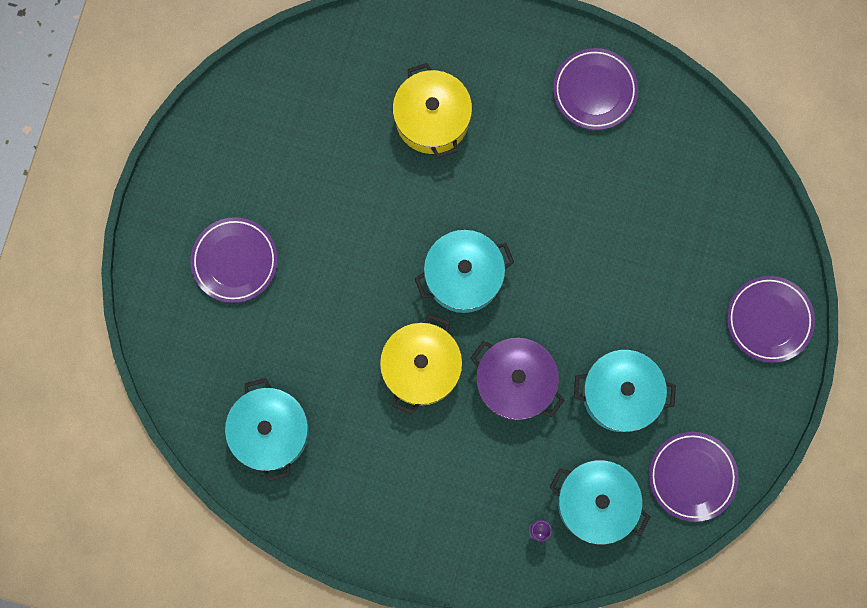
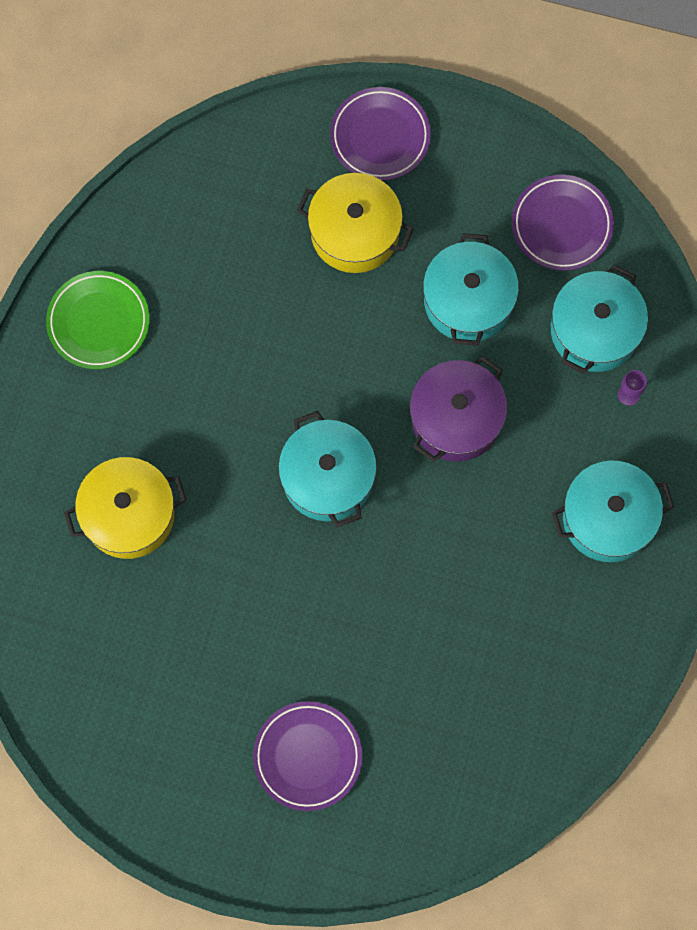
camera: 90 degrees left, 5 degrees down
(270, 431) = (520, 707): turquoise pot -> turquoise pot (608, 518)
(421, 367) = (440, 527): yellow pot -> yellow pot (355, 233)
(594, 91) = (98, 322): purple plate -> green plate

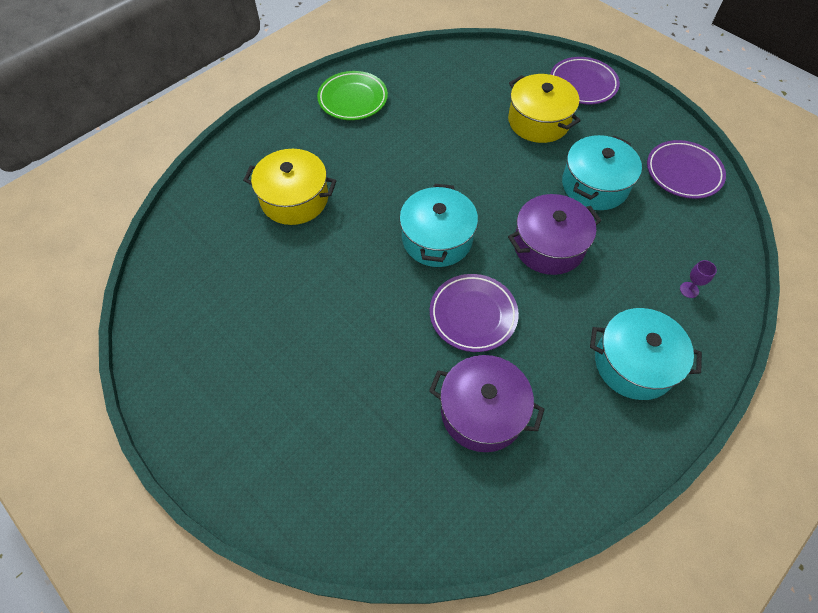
camera: 30 degrees right, 15 degrees down
(307, 756) = (300, 410): purple plate -> purple plate (473, 315)
(485, 656) = (482, 412): none -> purple pot
(594, 330) = (680, 240): turquoise pot -> none

